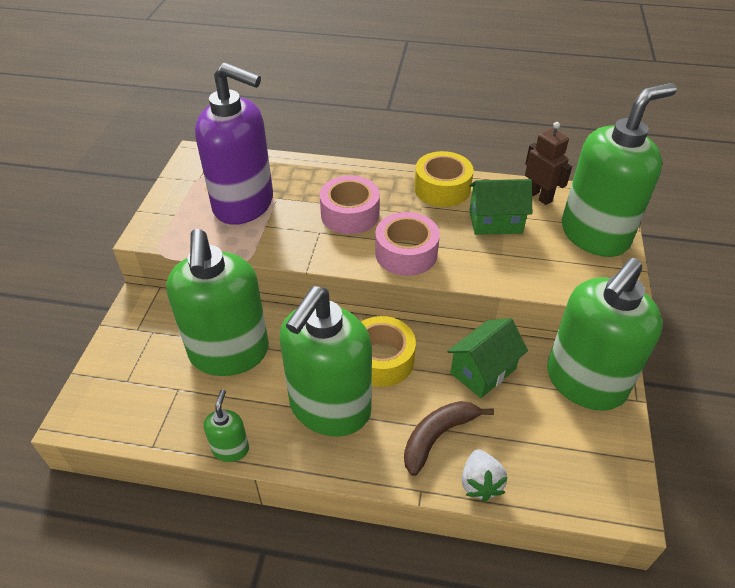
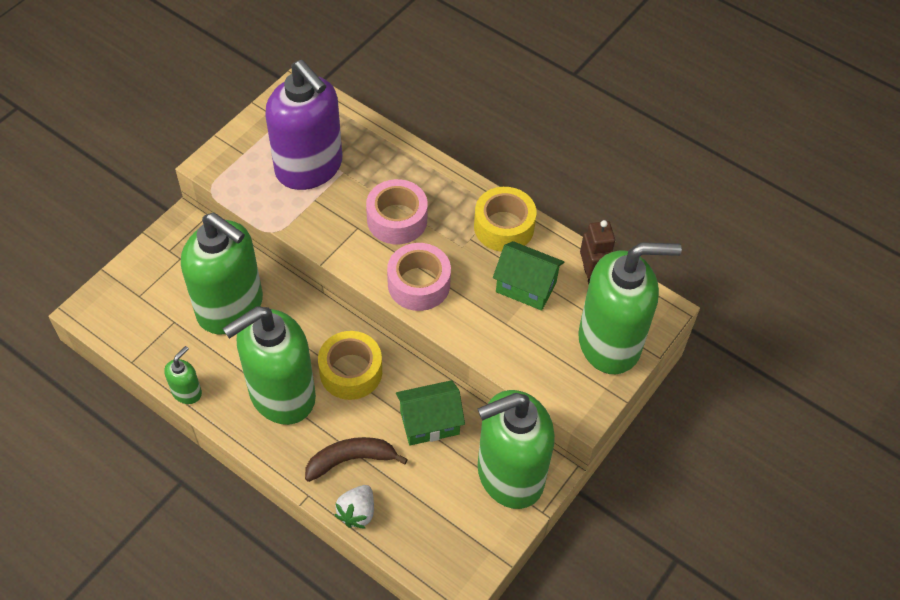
camera: 25 degrees right, 10 degrees up
(229, 353) = (231, 307): green soap dispenser -> green soap dispenser turned 75 degrees counterclockwise

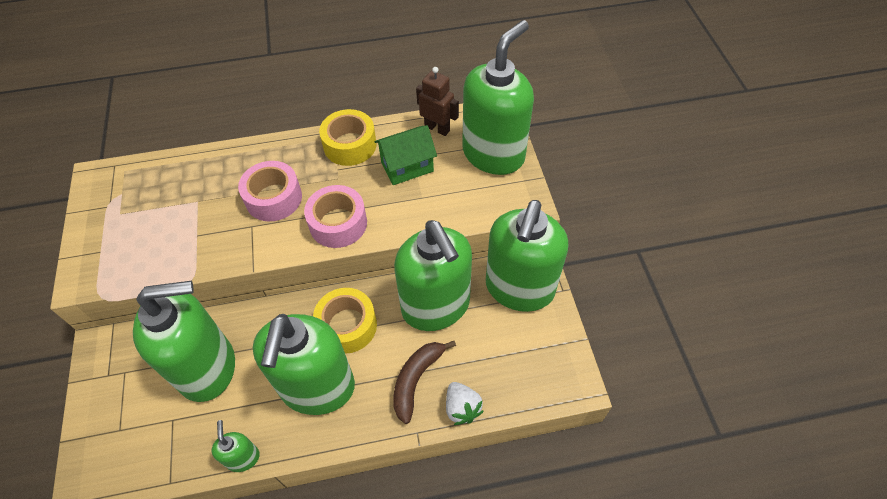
camera: 45 degrees left, 0 degrees up
(309, 167) = (167, 218): purple soap dispenser -> none
(429, 423) = (436, 306): green house -> green soap dispenser

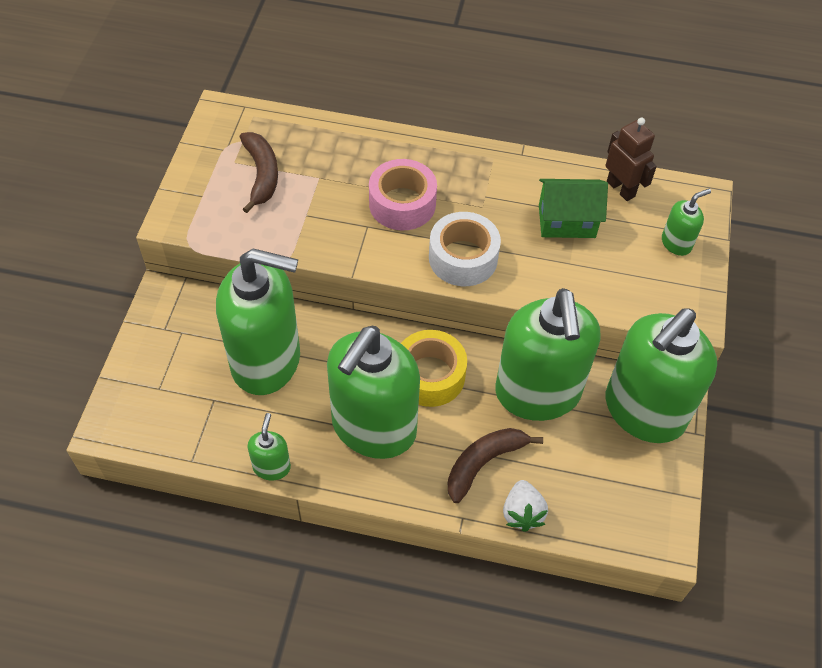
camera: 20 degrees right, 0 degrees up
(147, 216) = (261, 175): none -> brown banana
(338, 223) = (463, 258): pink tape -> white tape
(350, 145) = (510, 173): yellow tape -> none
(493, 154) = (676, 243): green soap dispenser -> green soap dispenser, size x0.42

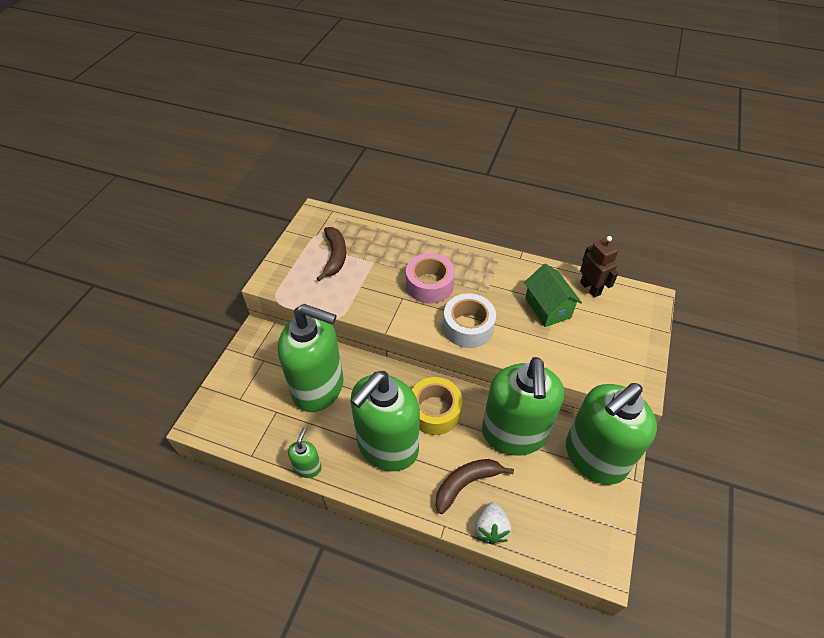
camera: 10 degrees right, 5 degrees down
(566, 221) = (547, 308): green house -> green house turned 60 degrees clockwise
(676, 243) = (629, 331): green soap dispenser -> none

